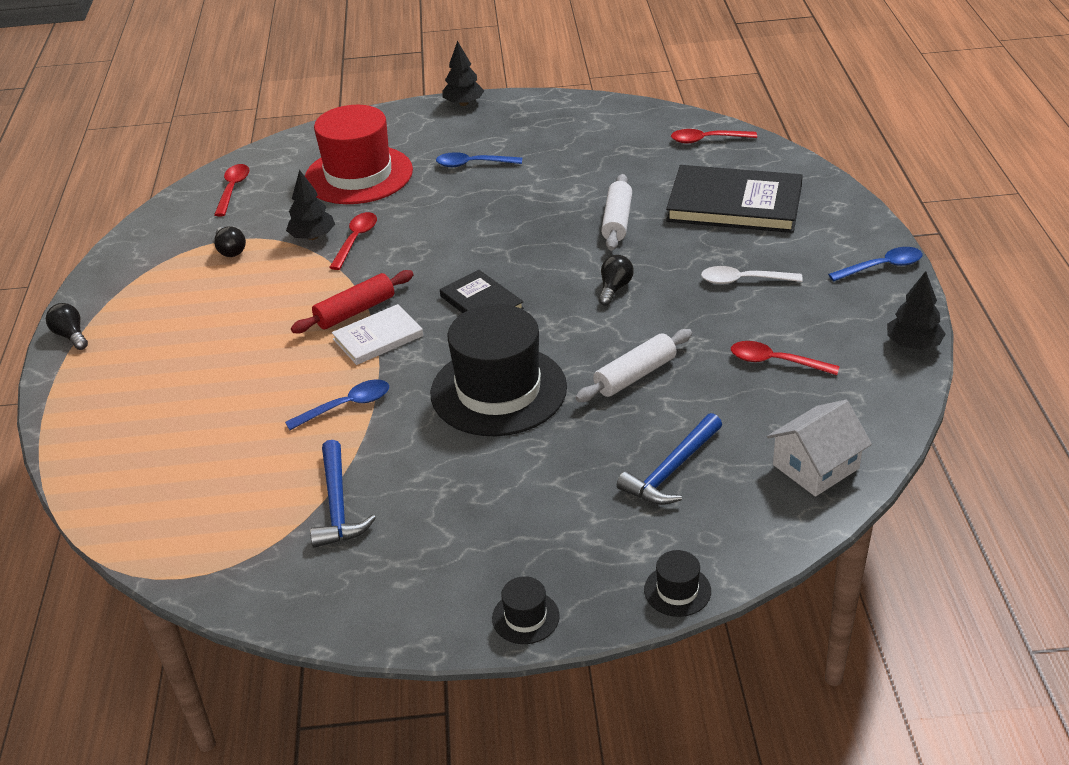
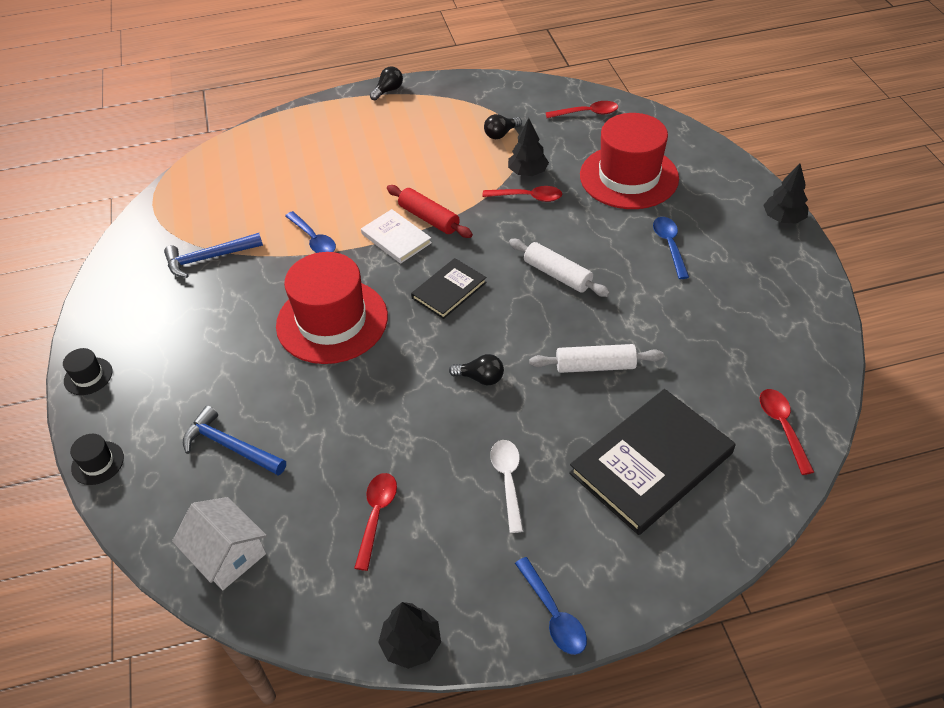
camera: 80 degrees right, 10 degrees up
(498, 390) = (332, 321): black hat -> red hat
(635, 375) = (353, 408): white rolling pin -> white rolling pin (557, 275)
(734, 204) = (651, 463): black book -> black book turned 45 degrees clockwise

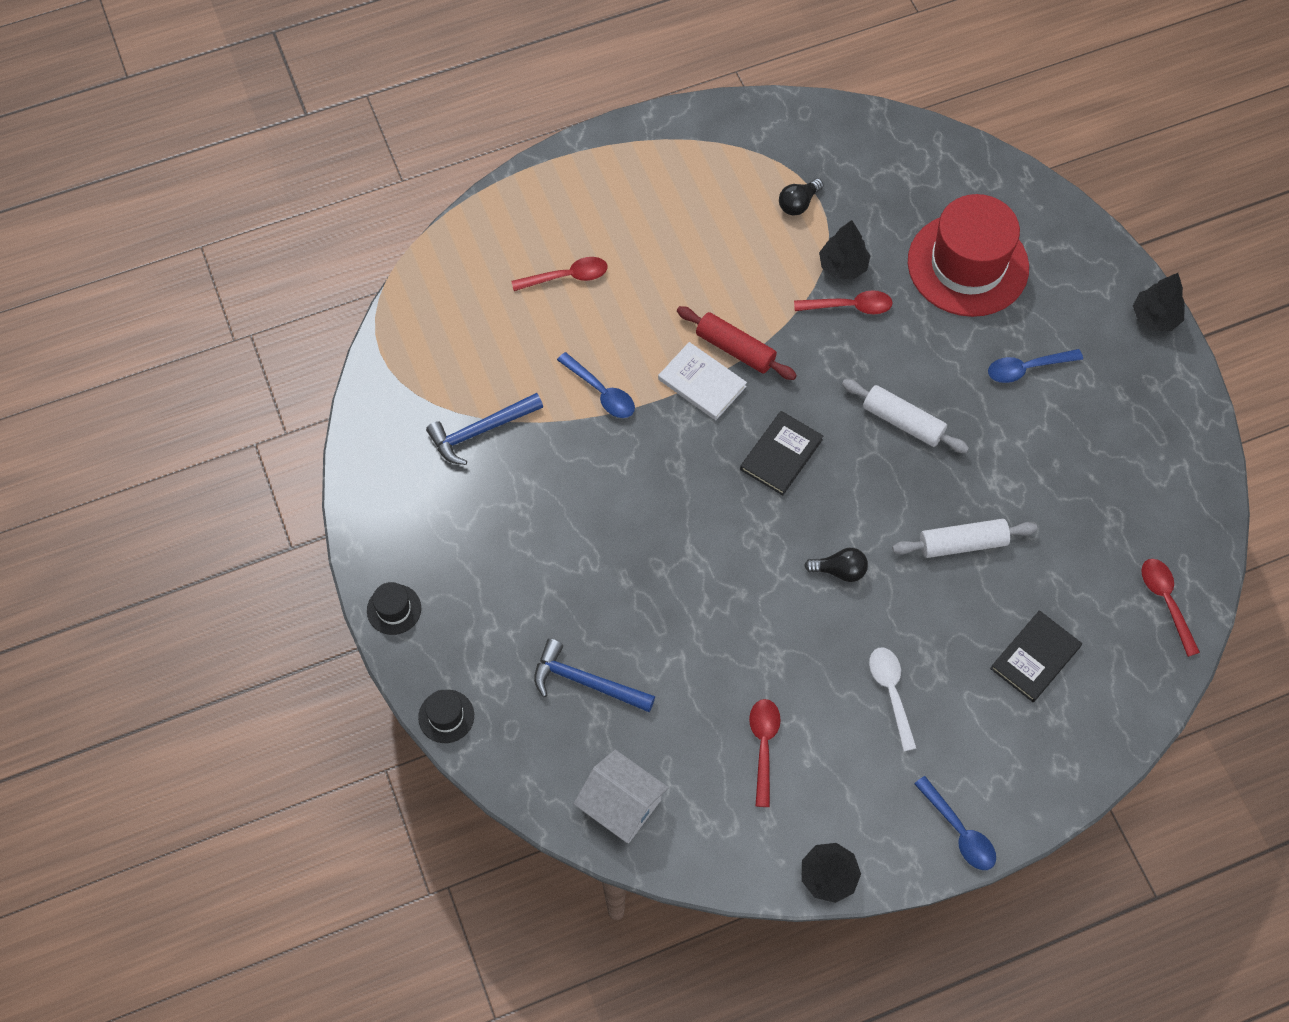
camera: 10 degrees left, 15 degrees up
(332, 321) = (655, 509): red hat -> none
(388, 90) = (635, 135): black light bulb -> none
(587, 113) = (902, 160): red spoon -> red spoon (567, 277)
(651, 463) = (1035, 657): black book -> black book, size x0.55
(669, 245) = (1027, 368): blue spoon -> blue spoon turned 90 degrees counterclockwise

